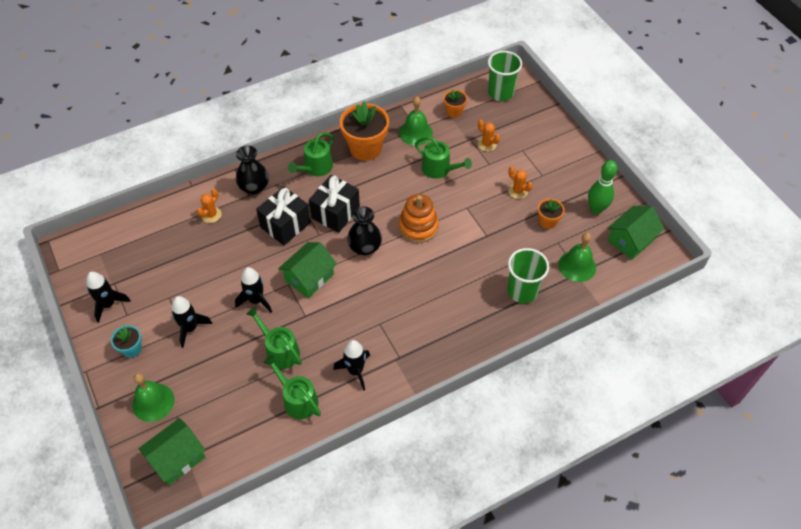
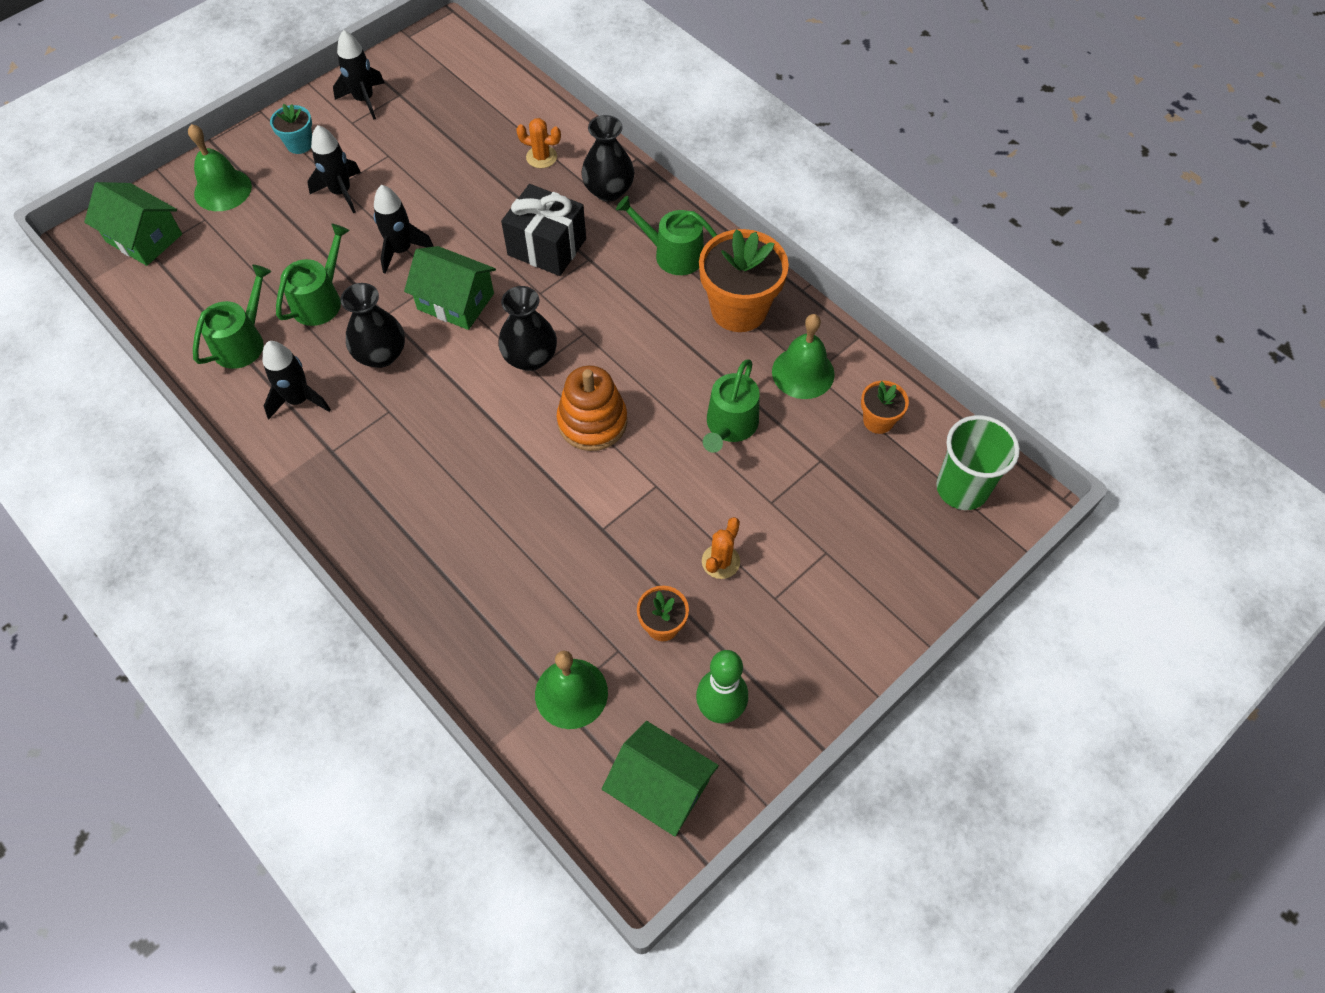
camera: 75 degrees right, 5 degrees up
(335, 213) = (588, 303): black gift -> none
(336, 322) = (381, 354): none -> black vase
(487, 144) = (818, 489): orange cactus -> none
(522, 291) = (493, 607): green cup -> none

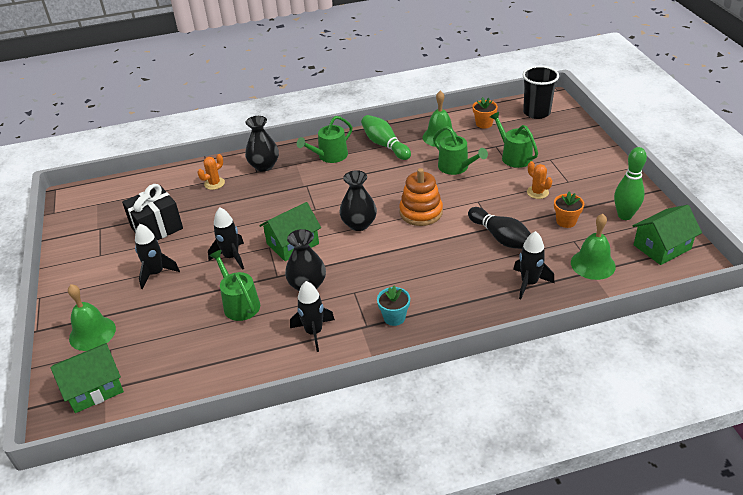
camera: 60 degrees left, 20 degrees down
(243, 342) = (242, 351): green watering can -> green watering can (514, 156)
(299, 144) = (92, 284): turquoise flower pot -> turquoise flower pot (394, 317)
(364, 100) = (86, 245): black rocket -> black rocket (529, 283)
(547, 247) = (284, 198): black gift -> black gift (157, 228)
(580, 546) = (501, 237): none -> black bowling pin
(739, 309) = (384, 145): orange flower pot -> green bowling pin
(962, 488) = (536, 112): green cup -> black cup

